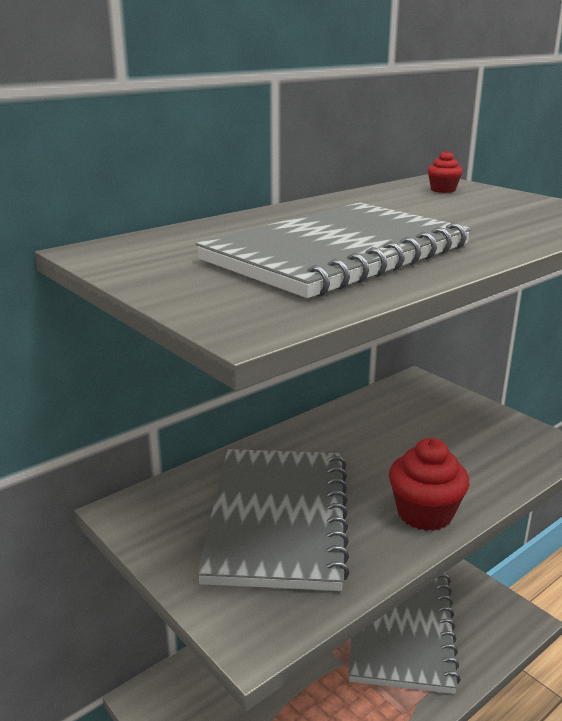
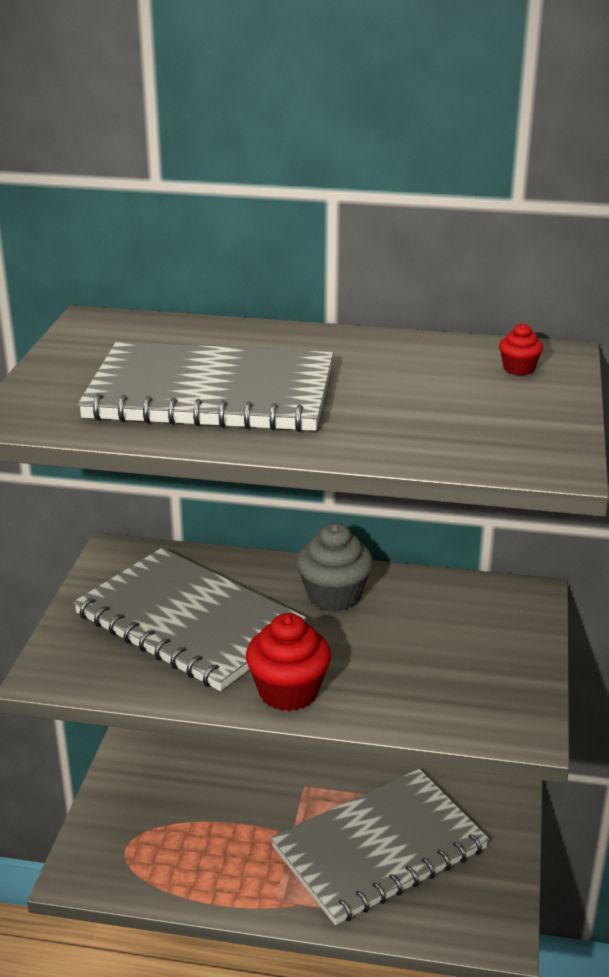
camera: 50 degrees right, 5 degrees up
(278, 519) = (188, 622): grey notebook -> grey notebook turned 75 degrees clockwise
(330, 443) = (334, 596): none -> grey cupcake

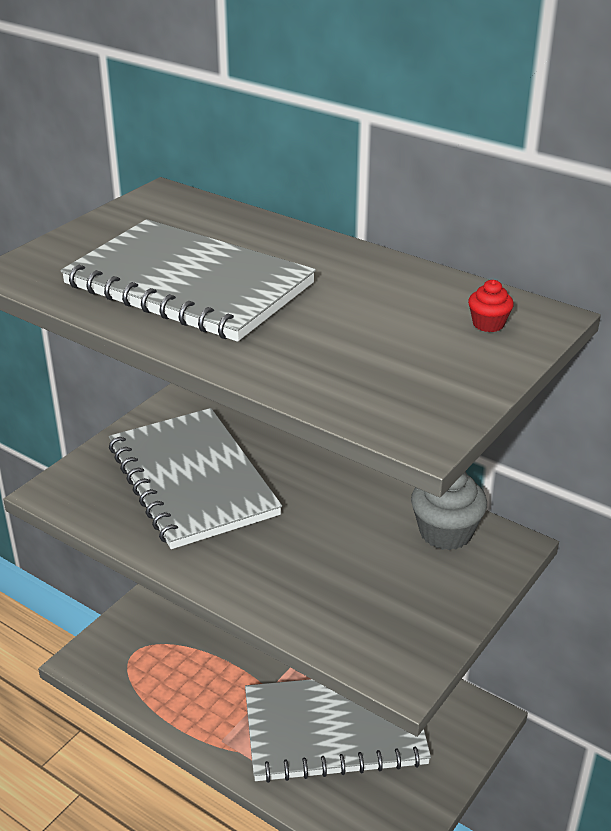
camera: 25 degrees right, 5 degrees up
(288, 692) = (226, 568): red cupcake -> none
(334, 596) = (329, 493): grey cupcake -> grey cupcake (445, 532)

